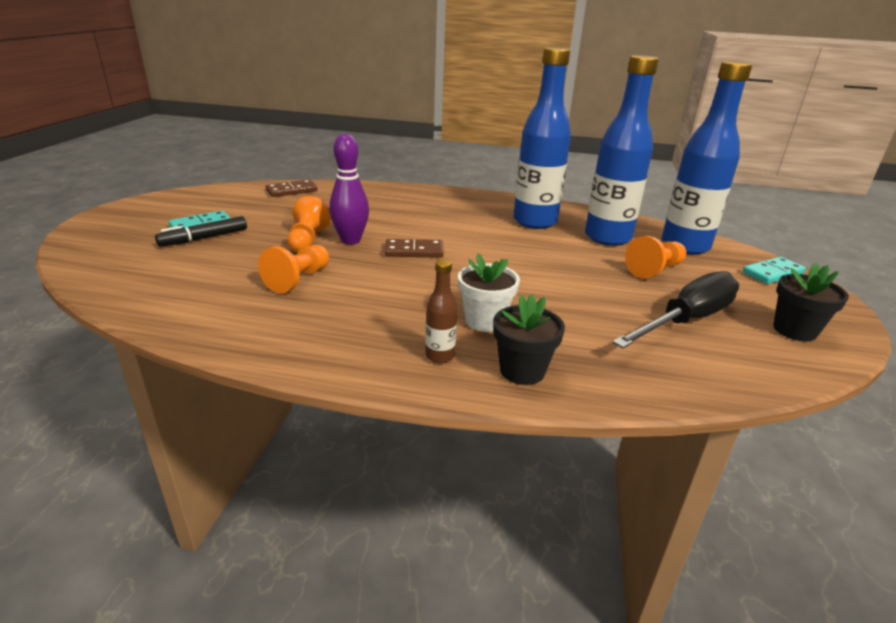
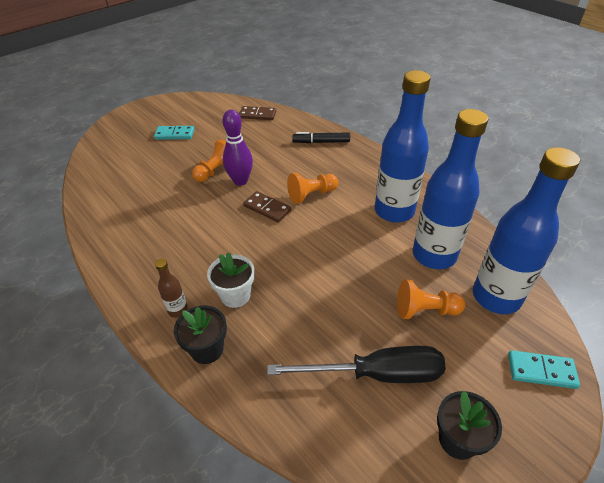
camera: 40 degrees right, 15 degrees up
(204, 238) = (165, 147): black marker -> black marker (321, 142)
(298, 280) = (175, 206): orange pawn -> orange pawn (311, 195)

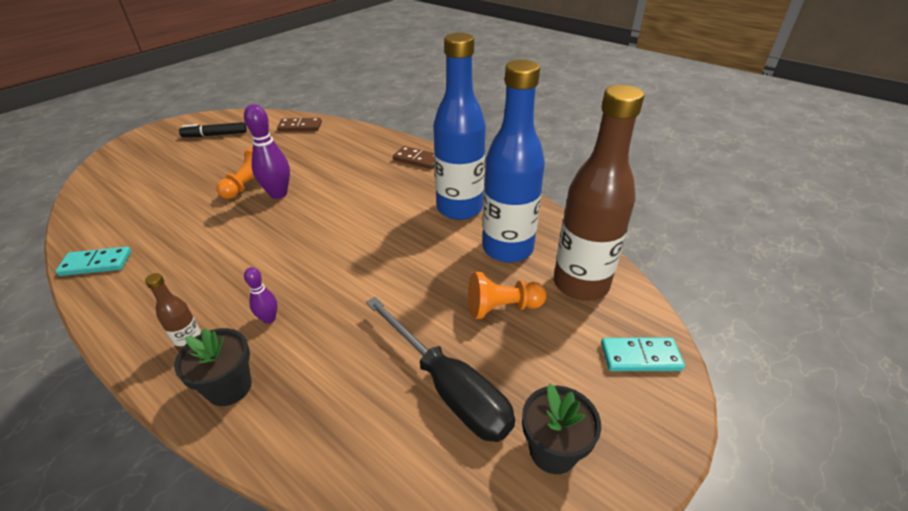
camera: 10 degrees left, 5 degrees down
(174, 134) = (199, 153): turquoise domino -> turquoise domino (96, 264)
(235, 295) = (269, 319): white flower pot -> purple bowling pin
(267, 208) = (310, 219): brown domino -> brown domino (417, 160)
(311, 195) = (364, 200): orange pawn -> none
(321, 142) = (374, 147): black marker -> black marker (215, 135)
(376, 374) = (448, 387): black screwdriver -> black screwdriver turned 60 degrees clockwise
(496, 297) = (580, 284): blue bottle -> brown bottle

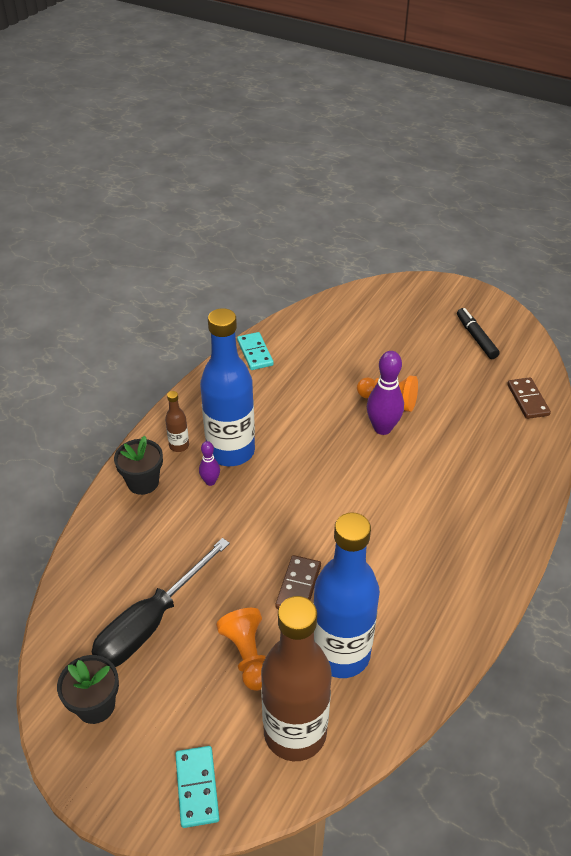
camera: 80 degrees right, 5 degrees up
(417, 160) = (498, 534): brown domino -> brown domino (298, 587)
(459, 208) = (404, 596): blue bottle -> blue bottle (231, 451)

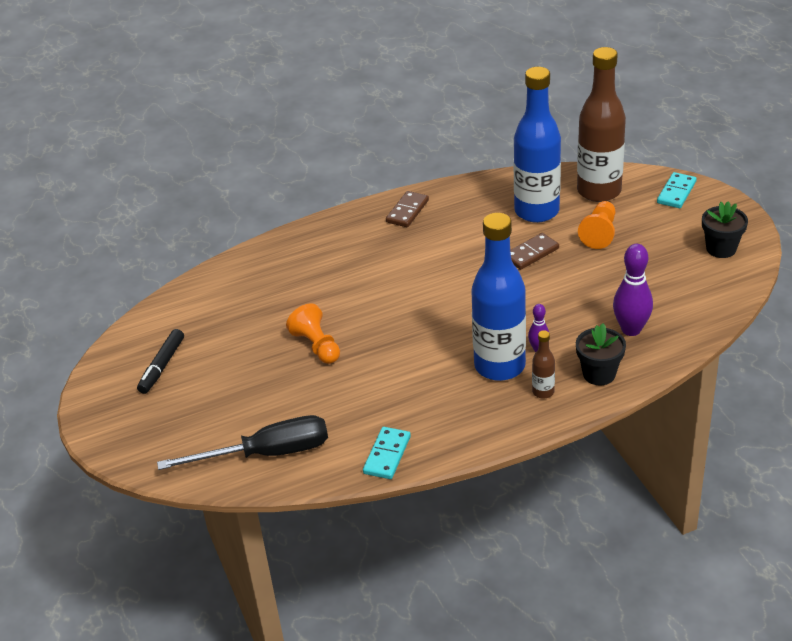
camera: 140 degrees left, 5 degrees down
(151, 622) = (655, 276): black screwdriver -> black screwdriver (267, 454)
(382, 428) = (350, 326): purple bowling pin -> purple bowling pin (631, 329)
(528, 400) = (204, 294): brown domino -> brown domino (407, 211)

